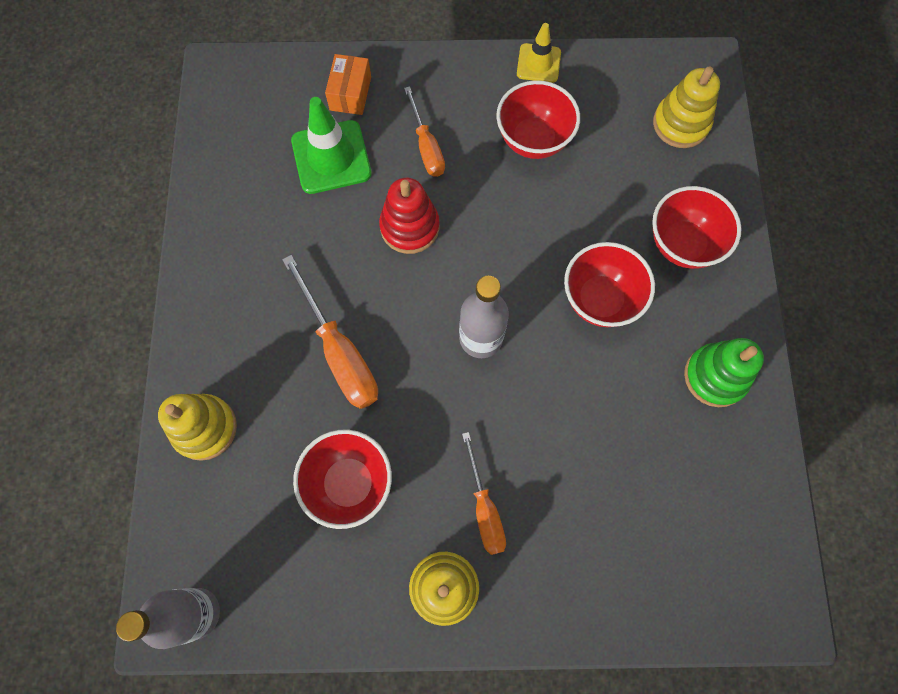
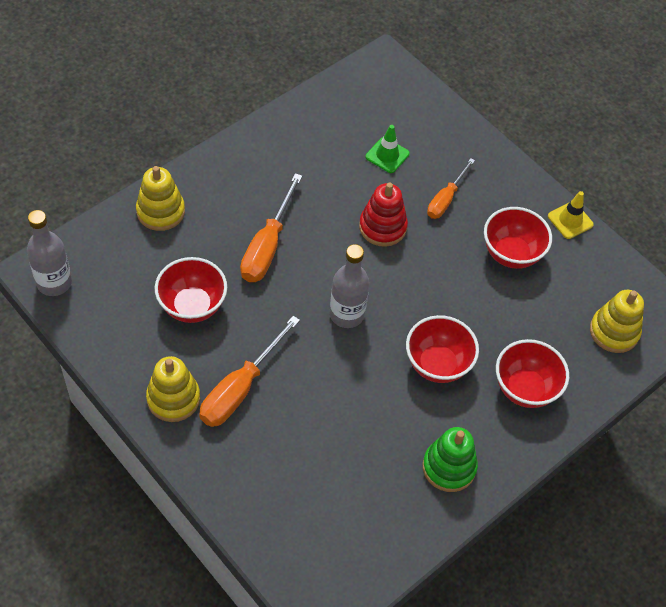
camera: 45 degrees right, 15 degrees down
(331, 157) = (387, 155): green traffic cone -> green traffic cone, size x0.61
(350, 93) = (440, 135): orange box -> none
(484, 508) = (240, 388): orange screwdriver -> orange screwdriver, size x1.54

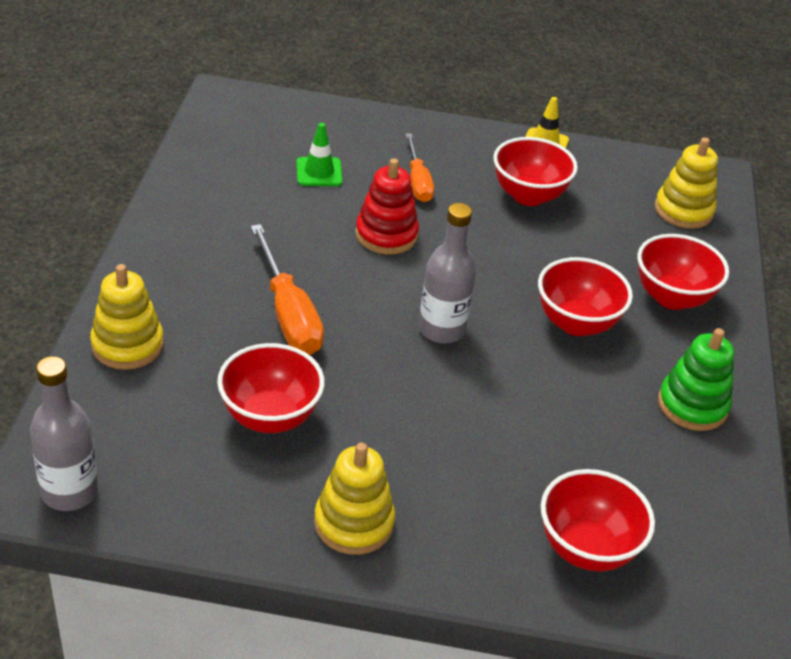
camera: 40 degrees left, 15 degrees down
(240, 388) = (415, 465): orange screwdriver -> none
(281, 504) = (586, 548): none -> red bowl

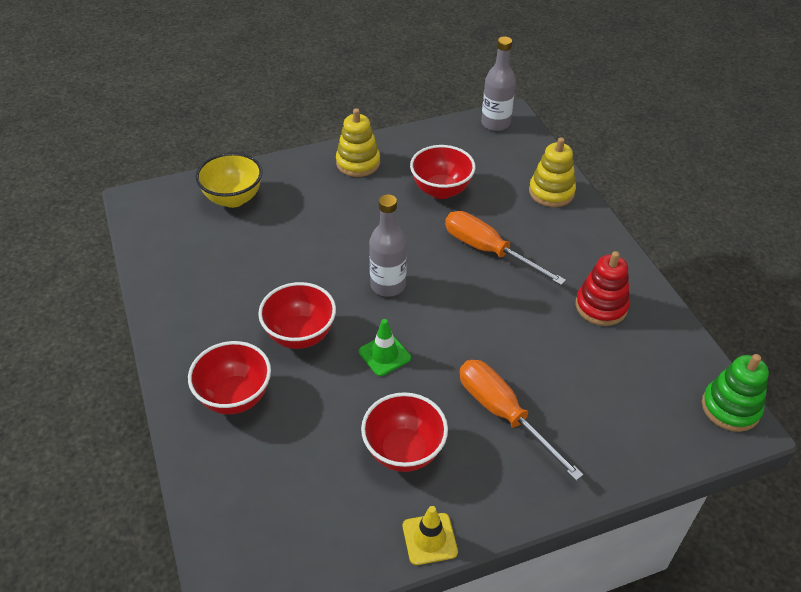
camera: 155 degrees right, 5 degrees up
(319, 172) = (583, 379): green traffic cone -> green traffic cone (384, 355)
(386, 235) = (482, 344): red stacking toy -> red stacking toy (601, 306)
(418, 181) = (503, 414): orange screwdriver -> orange screwdriver, size x1.54
(586, 548) = (233, 199): red bowl -> yellow bowl
(683, 210) = (254, 515): yellow stacking toy -> none
(692, 405) = (195, 308): green stacking toy -> green stacking toy (730, 408)

